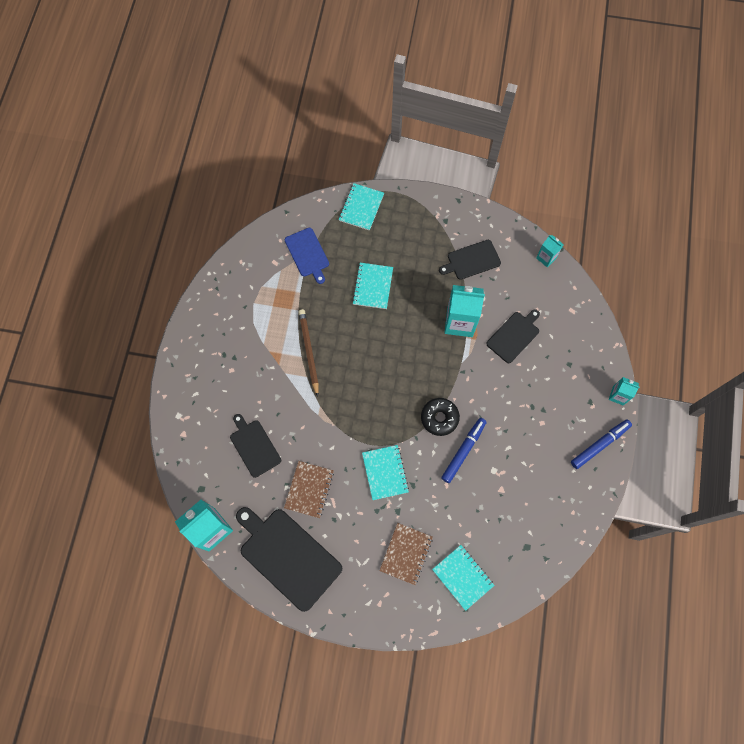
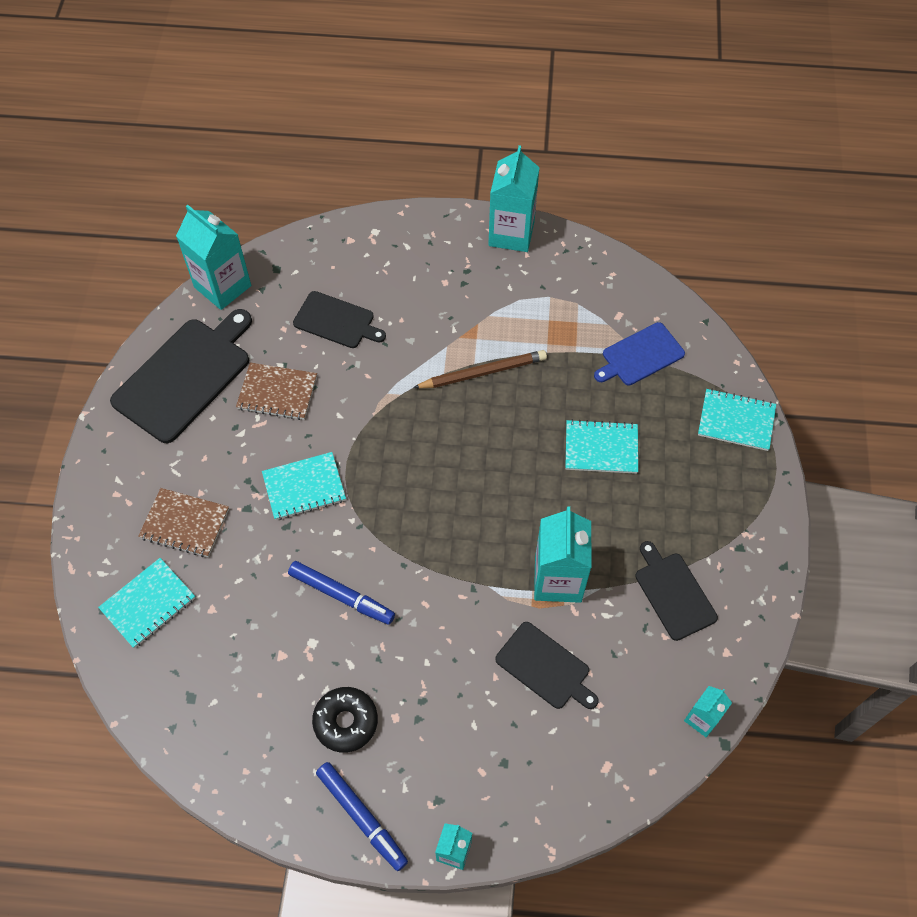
camera: 85 degrees right, 10 degrees down
(196, 322) = (511, 233): none -> turquoise carton
(254, 446) = (336, 321): black cutting board -> black cutting board turned 60 degrees clockwise
(439, 418) = (393, 557): black donut -> black donut (346, 722)

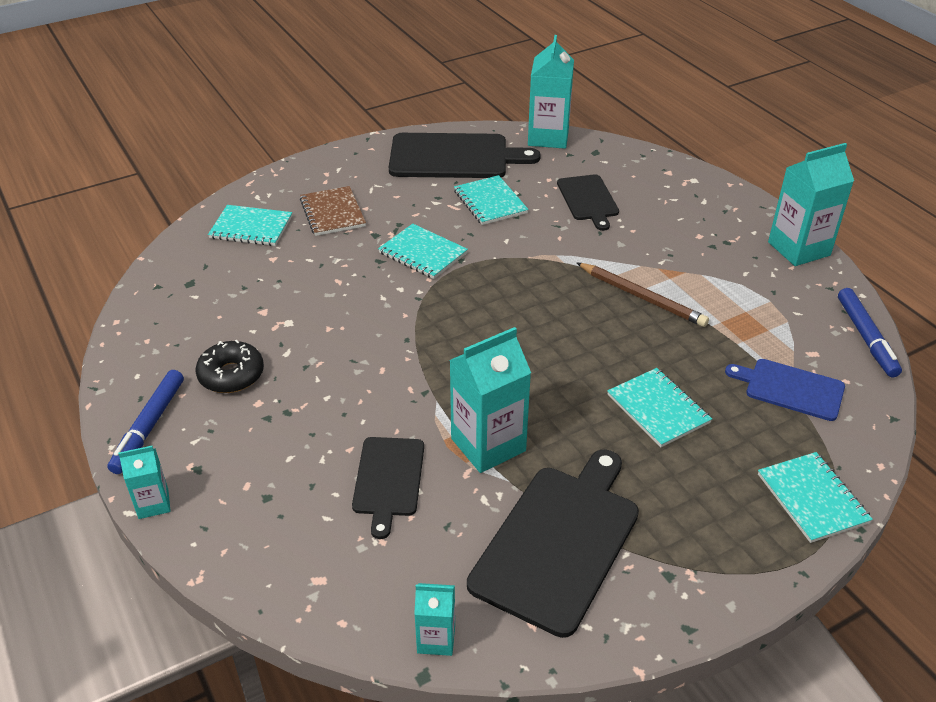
camera: 55 degrees right, 20 degrees down
(277, 392) = (490, 202): brown notebook -> turquoise notebook
(341, 595) = (345, 318): blue marker -> blue marker (866, 338)
(673, 593) = (559, 542): black cutting board -> black cutting board, size x1.72

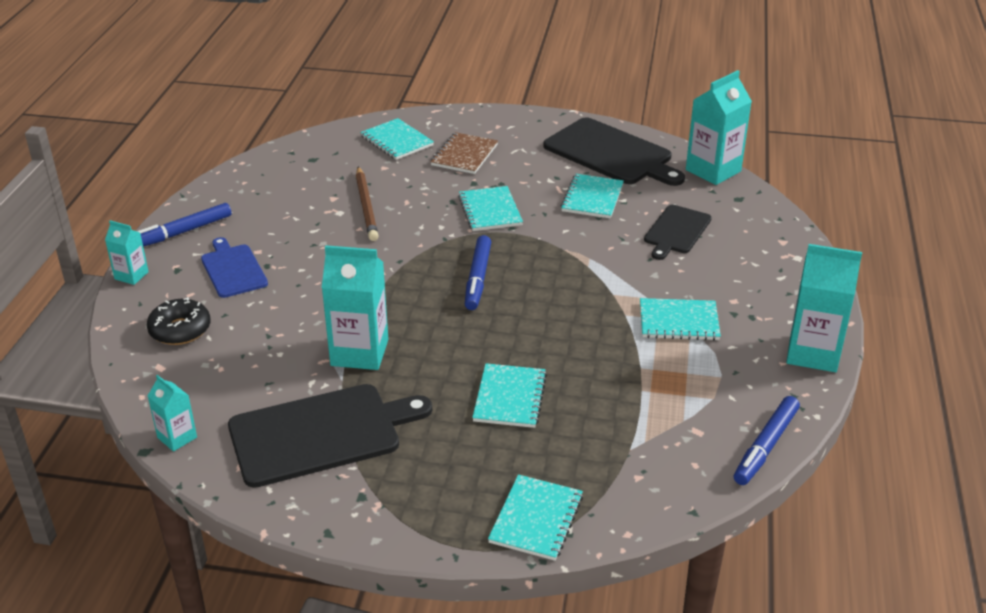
camera: 40 degrees right, 5 degrees down
(231, 375) = (264, 227): black donut -> black donut (180, 330)
(388, 480) = (271, 337): black cutting board -> none
(494, 319) = (478, 278): none -> blue marker
(642, 297) = (613, 320): brown pencil -> brown pencil (366, 206)
(687, 273) = (678, 321): none -> turquoise notebook
(790, 388) = (637, 443): blue cutting board -> blue cutting board (233, 269)

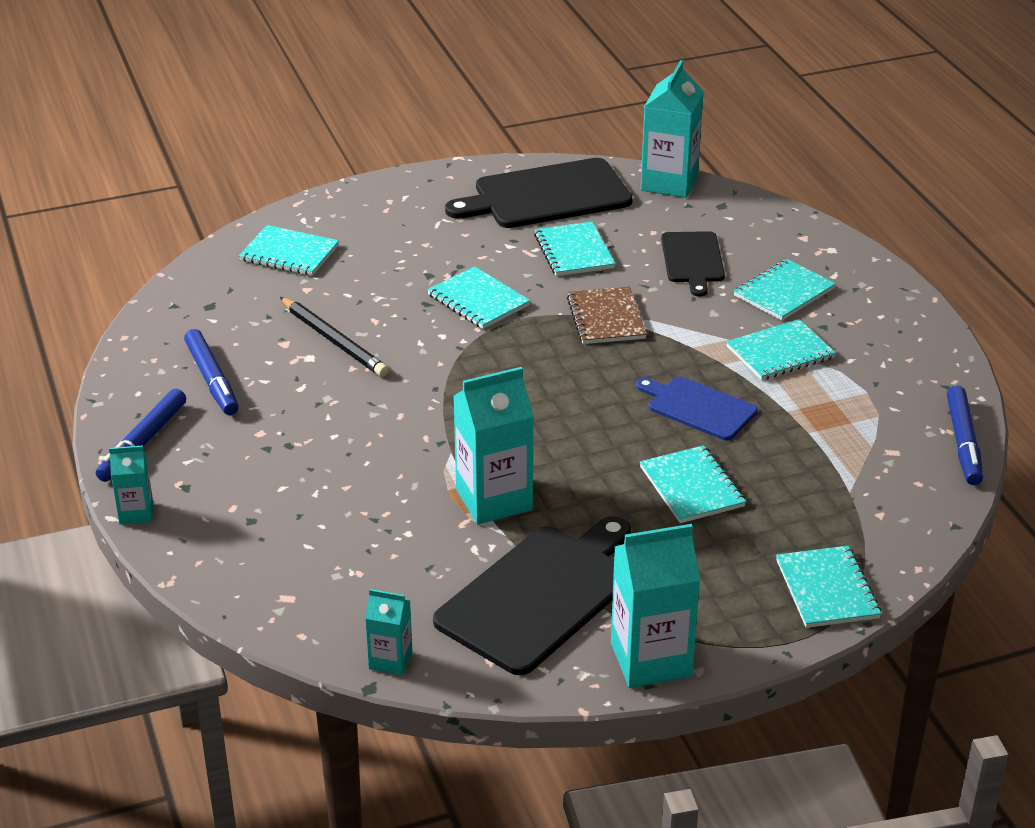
camera: 30 degrees left, 0 degrees up
(180, 330) = (266, 550): black donut -> none
(233, 269) = (253, 463): blue cutting board -> blue cutting board (698, 407)
(366, 206) = (334, 340): brown pencil -> black pencil
(464, 155) = (386, 246): brown notebook -> brown notebook (606, 318)
(478, 278) = (539, 378): blue marker -> blue marker (212, 379)
(611, 153) = (546, 195): black cutting board -> black cutting board turned 150 degrees clockwise
(726, 277) = (784, 292): none -> turquoise notebook
(813, 353) = (927, 340): turquoise carton -> turquoise carton (651, 660)

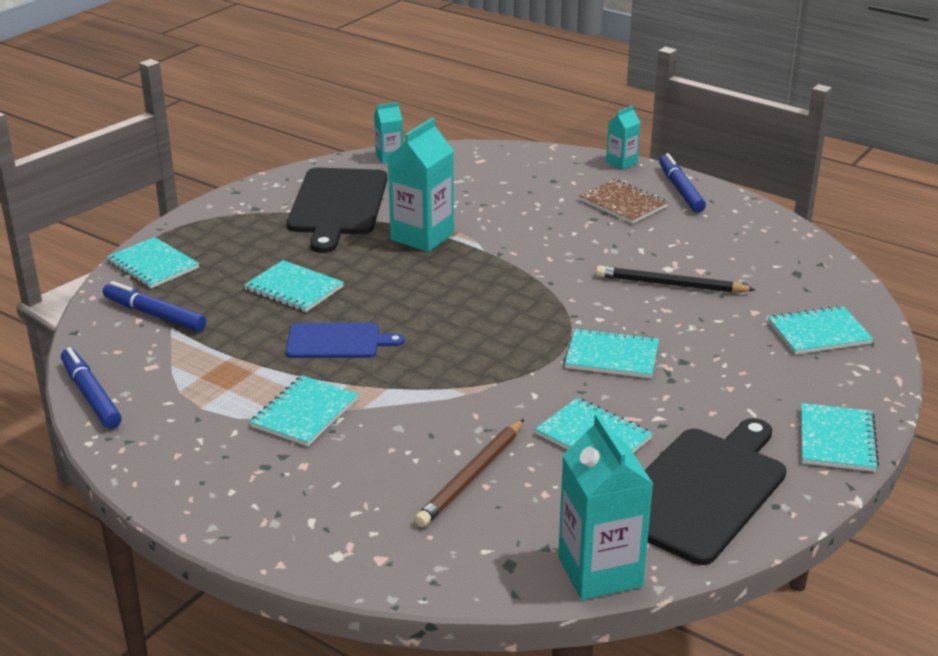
camera: 145 degrees right, 5 degrees down
(212, 379) = (705, 232): blue marker -> blue marker (154, 315)
(606, 318) = (488, 384): brown notebook -> brown notebook (623, 203)
(651, 660) = (242, 201): turquoise carton -> none
(692, 260) = (471, 476): black cutting board -> brown pencil
(784, 292) = (349, 477): turquoise notebook -> turquoise notebook (837, 440)

